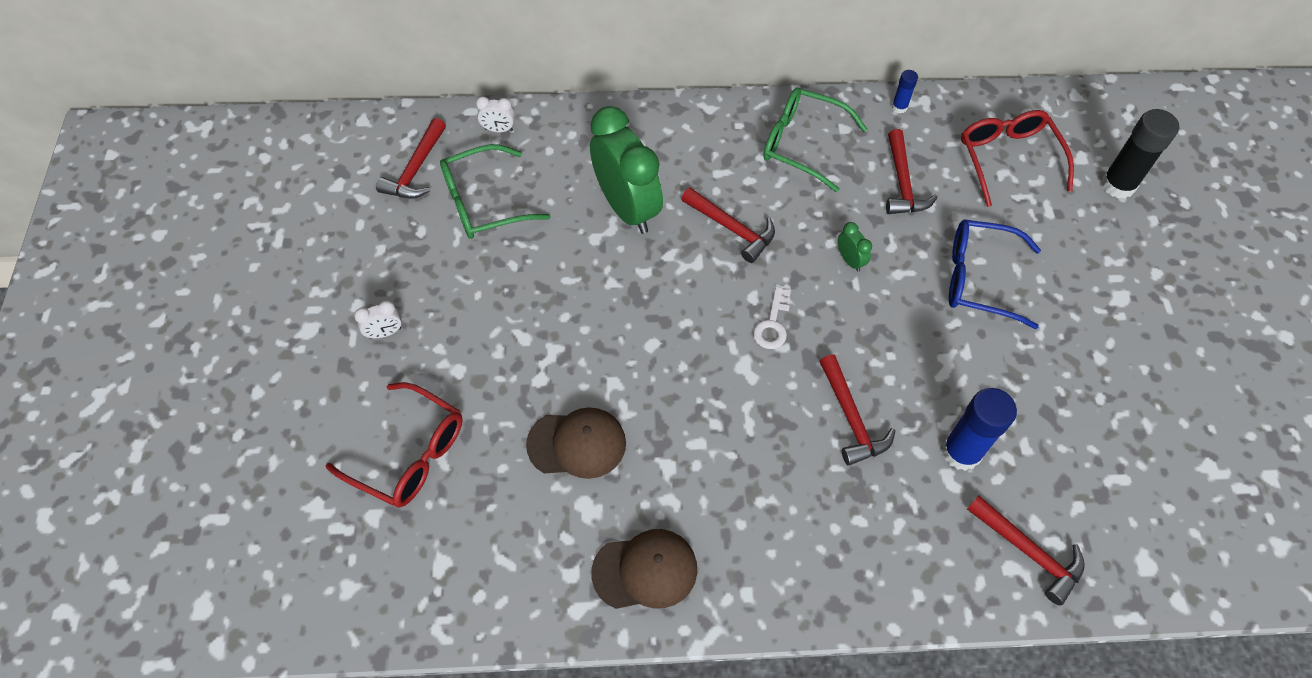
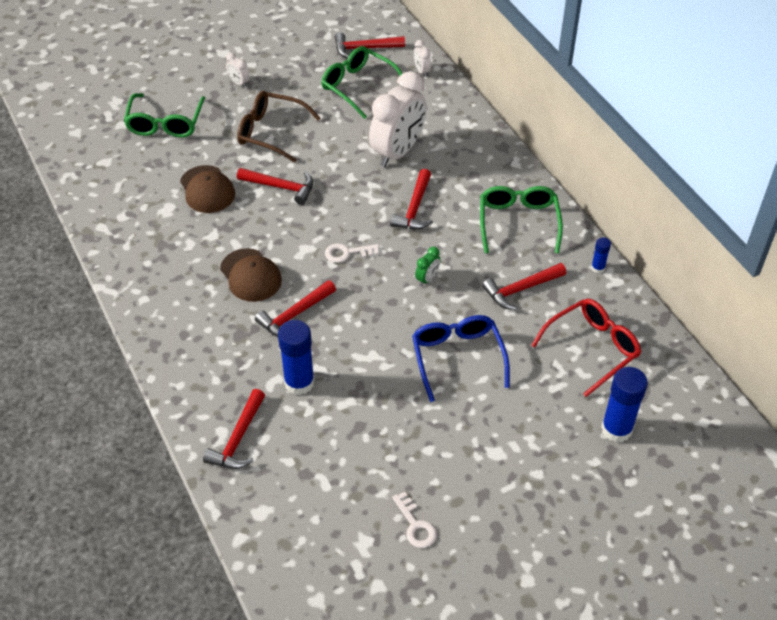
camera: 65 degrees right, 10 degrees down
(409, 454) = (165, 123): red glasses -> green glasses
(509, 329) = (271, 132): none -> brown glasses
(620, 354) = (281, 187): none -> red hammer
(627, 208) = (398, 152): green clock -> white clock
(645, 570) = (138, 248): brown cap -> brown cap (250, 275)
(1118, 185) = (616, 429): black glue stick -> blue glue stick
(1199, 409) = (415, 525): none -> white key

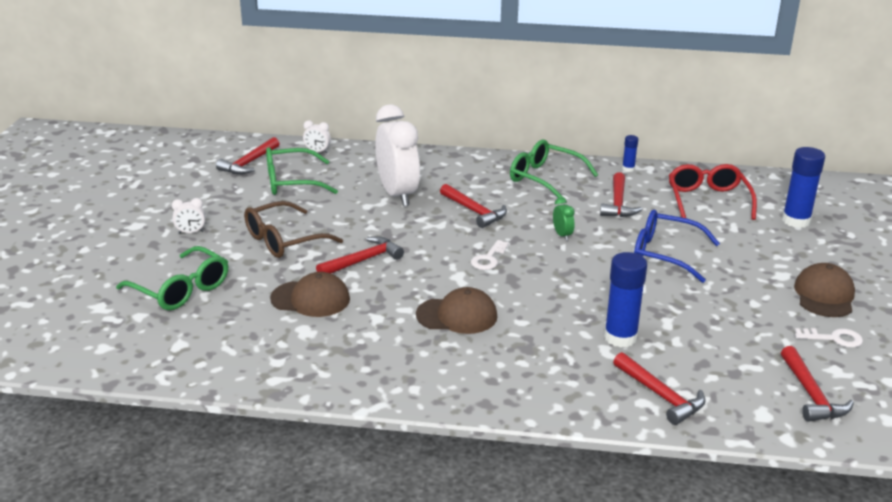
camera: 55 degrees left, 20 degrees down
(294, 315) = (534, 310): red hammer -> red hammer (811, 394)
(487, 496) = (824, 295): none -> brown cap

